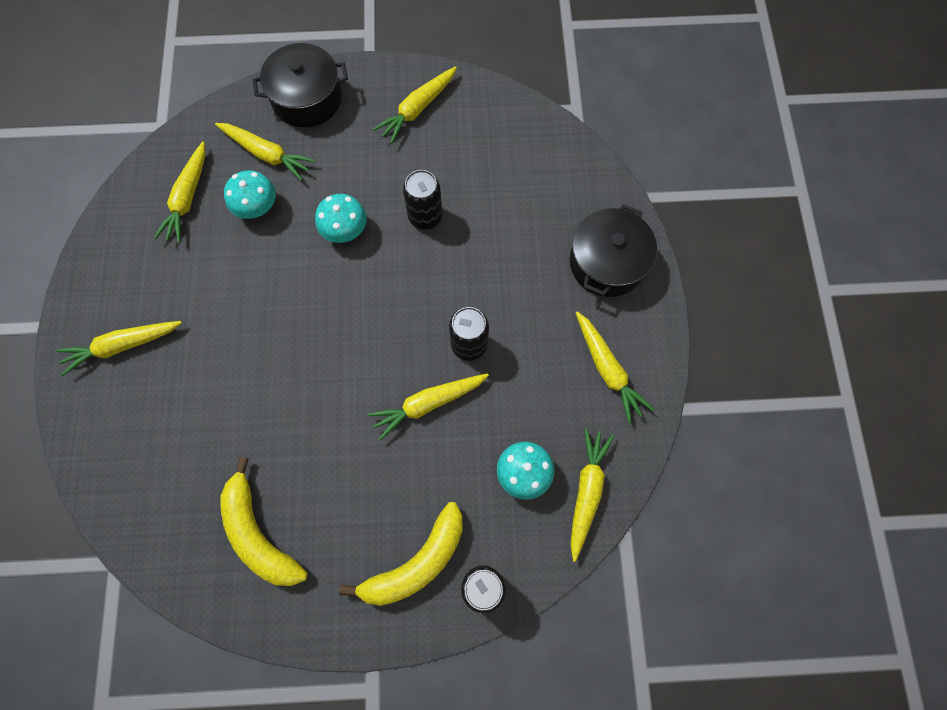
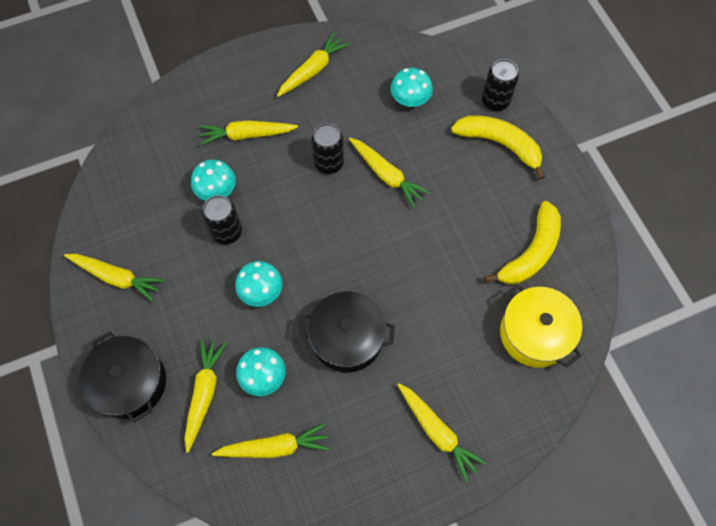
camera: 110 degrees left, 5 degrees down
(166, 491) = (534, 333): none -> yellow pot
(479, 220) = (216, 191): none -> turquoise mushroom
(586, 491) = (405, 60): yellow carrot -> yellow carrot (247, 135)
(607, 263) = (225, 92): black pot -> black pot (347, 338)

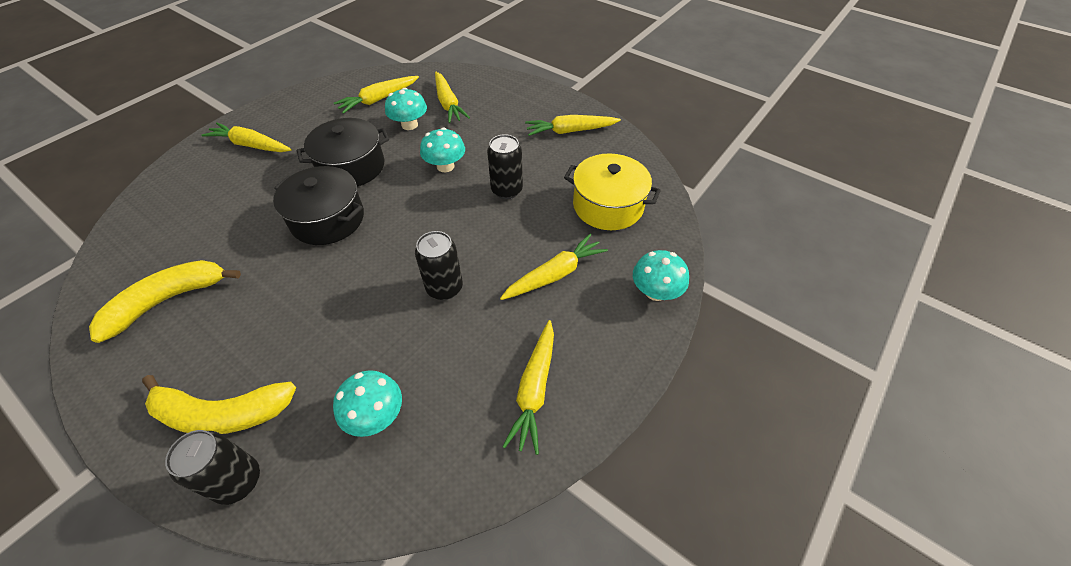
camera: 150 degrees right, 15 degrees down
(130, 383) = (505, 91): black pot -> black pot (328, 219)
(216, 191) = (543, 215): turquoise mushroom -> turquoise mushroom (655, 292)
(386, 175) = (369, 305): yellow carrot -> none
(530, 253) = (168, 300): yellow banana -> yellow banana turned 45 degrees clockwise
(534, 333) = (162, 234): yellow pot -> yellow pot (608, 205)

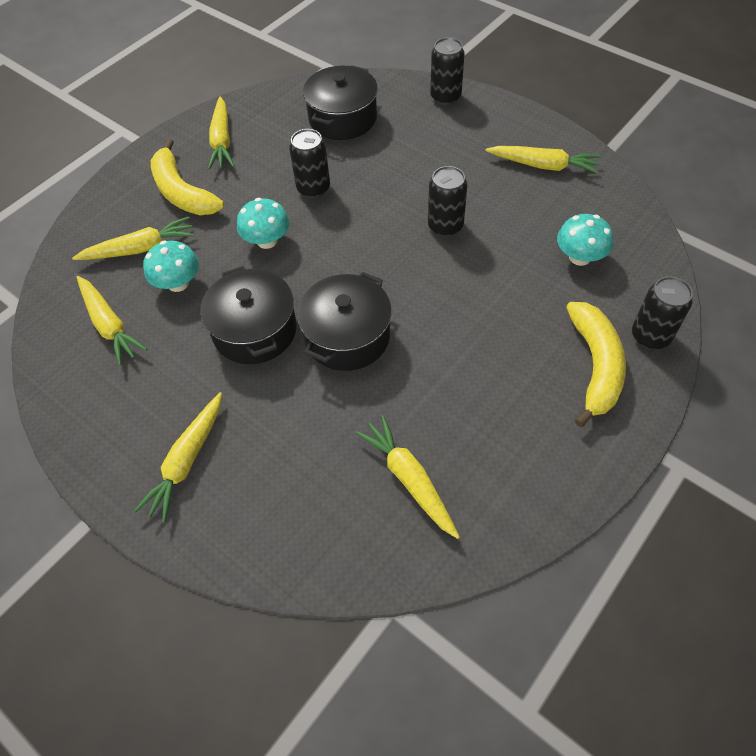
camera: 85 degrees left, 5 degrees up
(168, 300) = (470, 462): yellow banana -> yellow banana (182, 191)
(555, 274) = (428, 154): yellow carrot -> yellow carrot (409, 479)
(608, 205) = (342, 118): yellow pot -> black pot
(655, 292) = (445, 97): turquoise mushroom -> black can

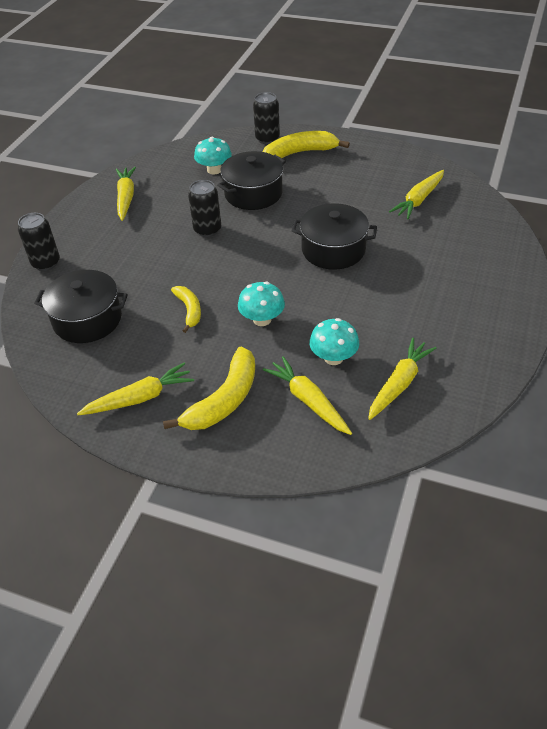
camera: 110 degrees left, 10 degrees down
(187, 461) = (476, 292): yellow carrot -> none
(255, 330) = (354, 296): black pot -> black pot (253, 193)
(313, 188) = (189, 310): black can -> yellow banana

